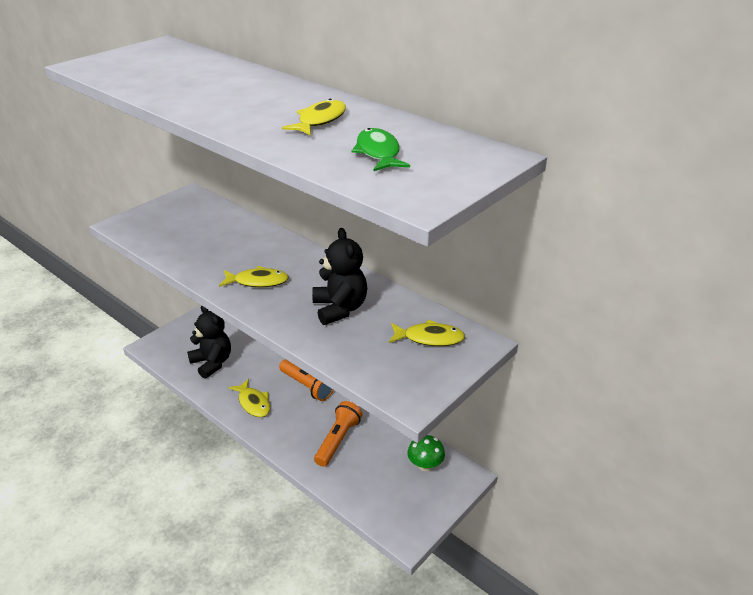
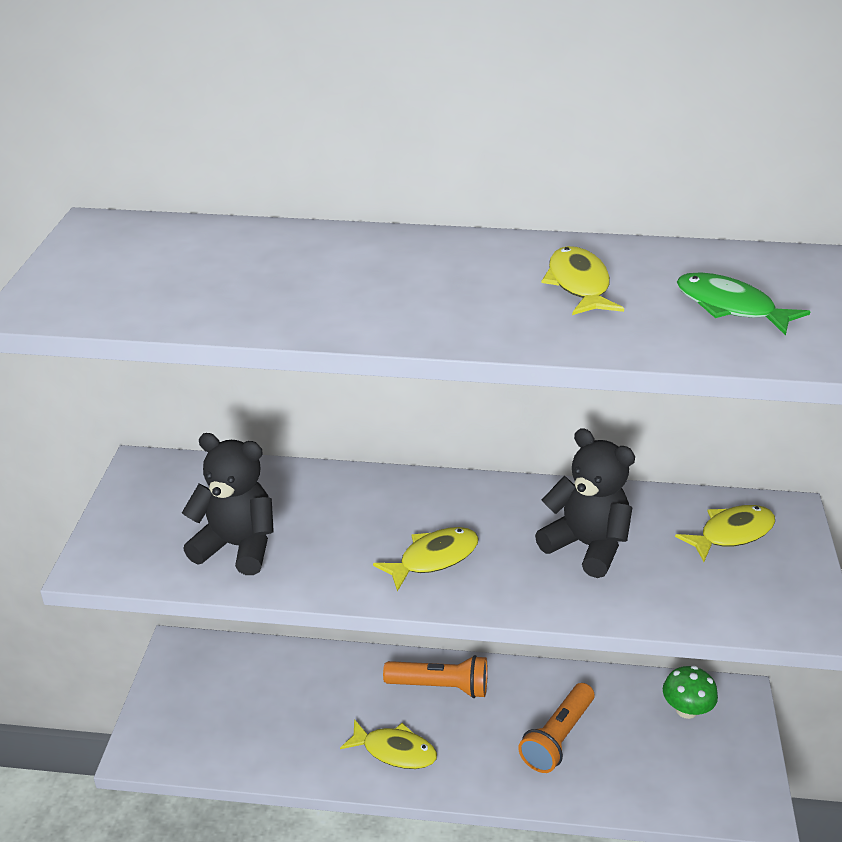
camera: 35 degrees left, 0 degrees up
(212, 363) = (269, 725): black teddy bear -> black teddy bear (237, 546)
(338, 440) = (557, 738): orange flashlight -> orange flashlight turned 135 degrees counterclockwise

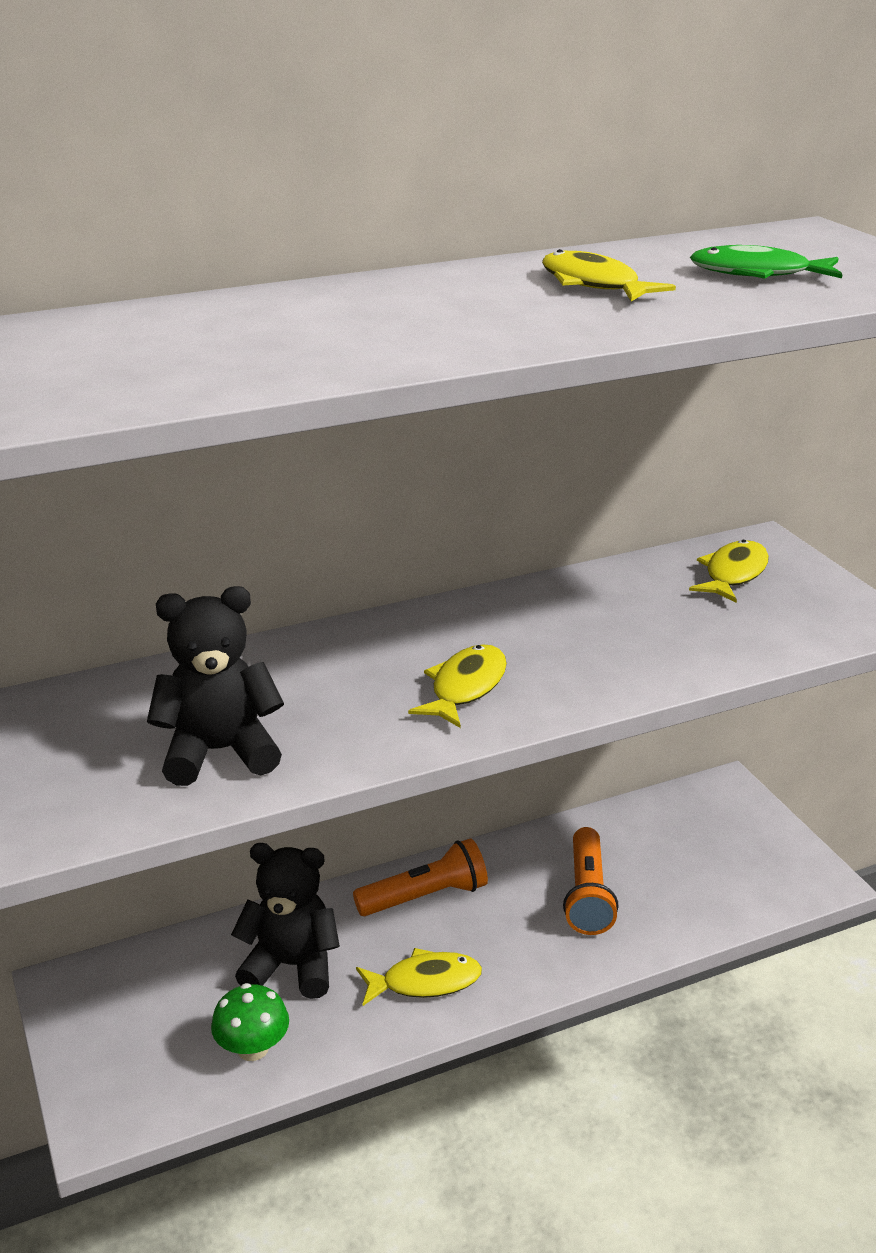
camera: 30 degrees left, 5 degrees down
(586, 546) = (610, 626): black teddy bear -> black teddy bear (291, 966)
(686, 709) = (689, 818): green mushroom -> green mushroom (253, 1048)

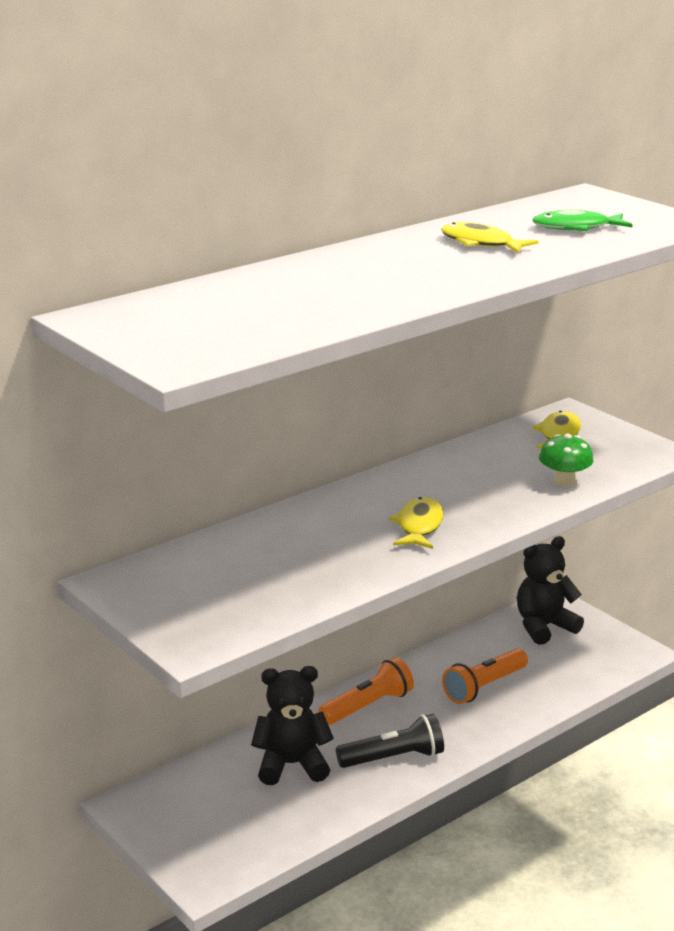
camera: 15 degrees left, 5 degrees down
(219, 752) = (278, 585): black teddy bear -> black teddy bear (544, 627)
(253, 1048) = (290, 818): green mushroom -> green mushroom (564, 481)
(425, 982) = (394, 758): yellow fish -> black flashlight
(587, 895) = (484, 687): orange flashlight -> orange flashlight turned 60 degrees clockwise

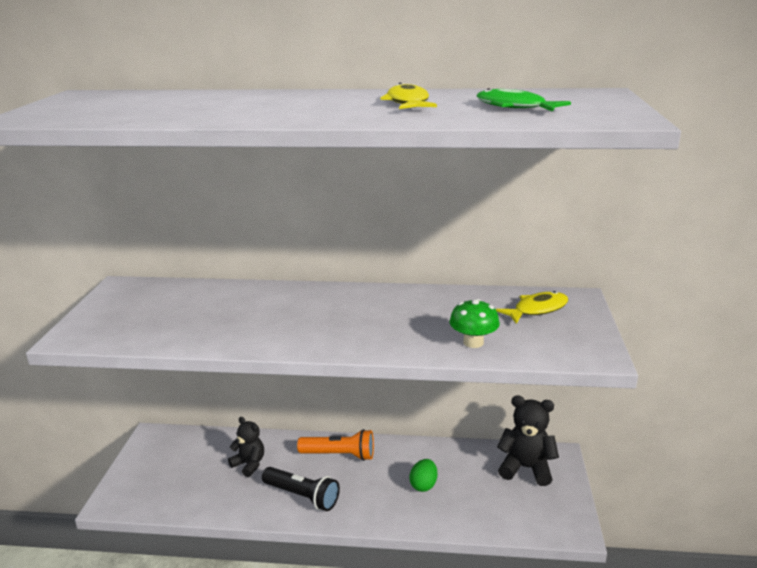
camera: 45 degrees right, 0 degrees up
(292, 765) = (249, 464): black teddy bear -> black teddy bear, size x0.65
(419, 526) = (319, 328): yellow fish -> none
(484, 687) = (423, 485): orange flashlight -> green egg

